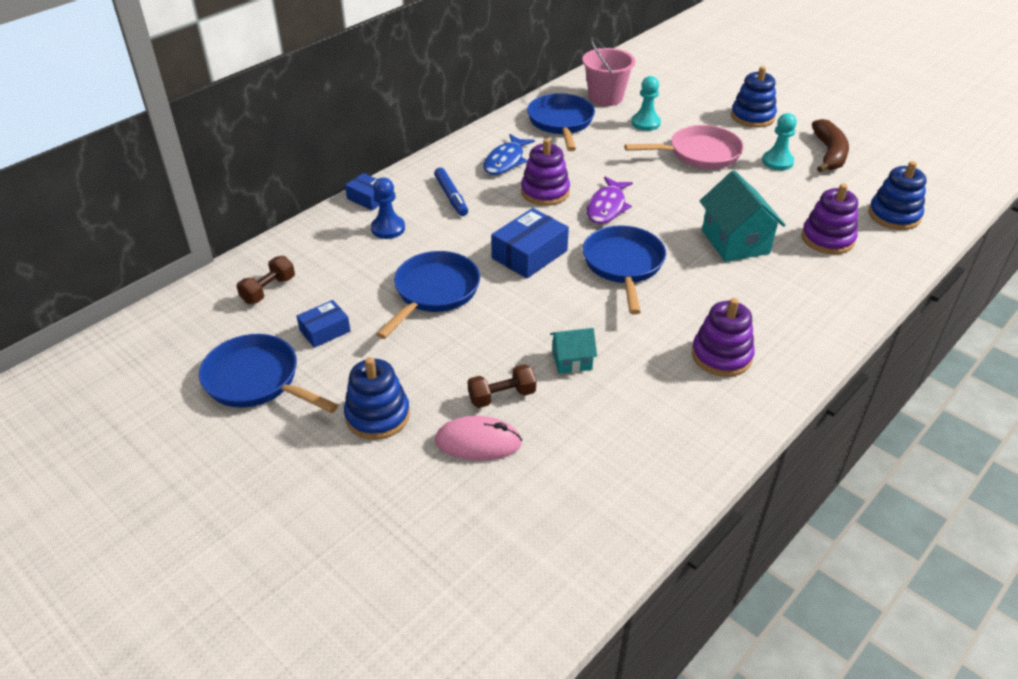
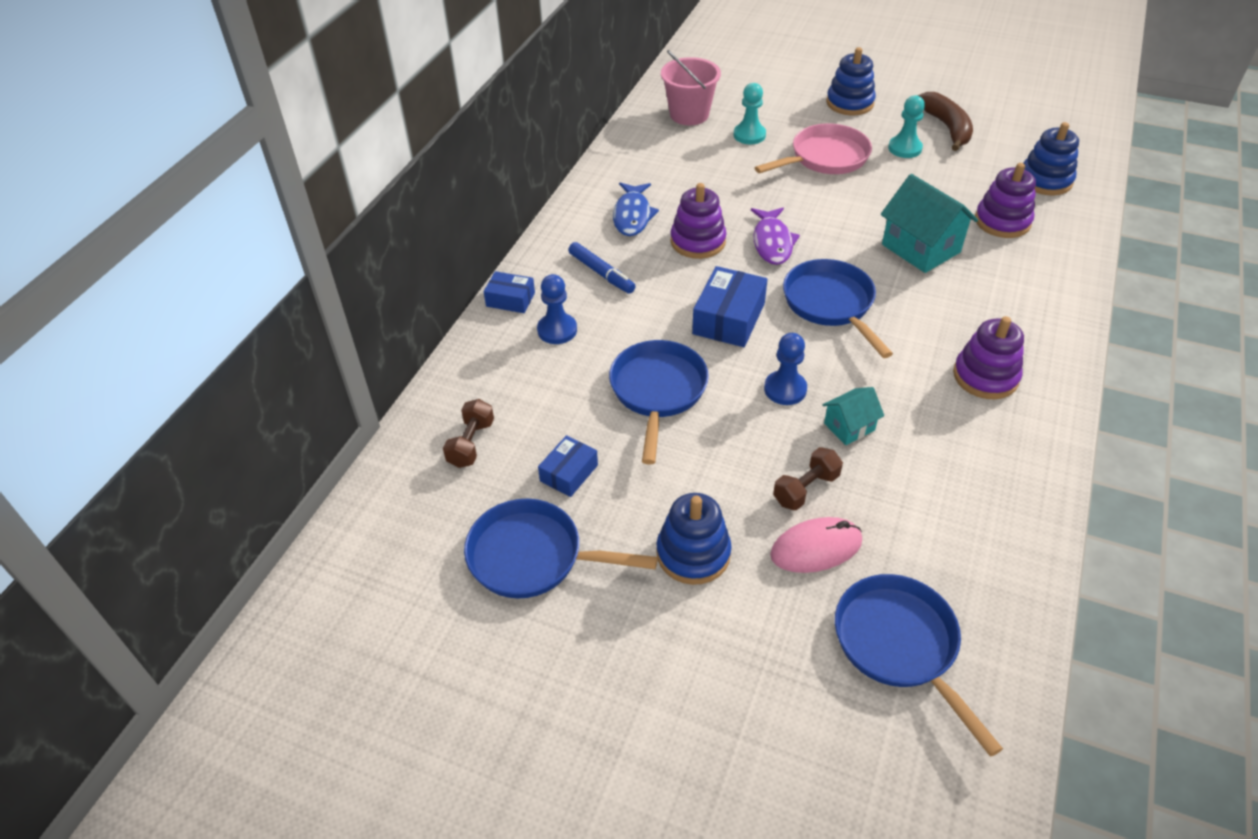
camera: 20 degrees left, 5 degrees up
(538, 318) = (785, 389): none -> blue pawn
(561, 123) = (662, 155): blue pan -> blue pan (899, 645)

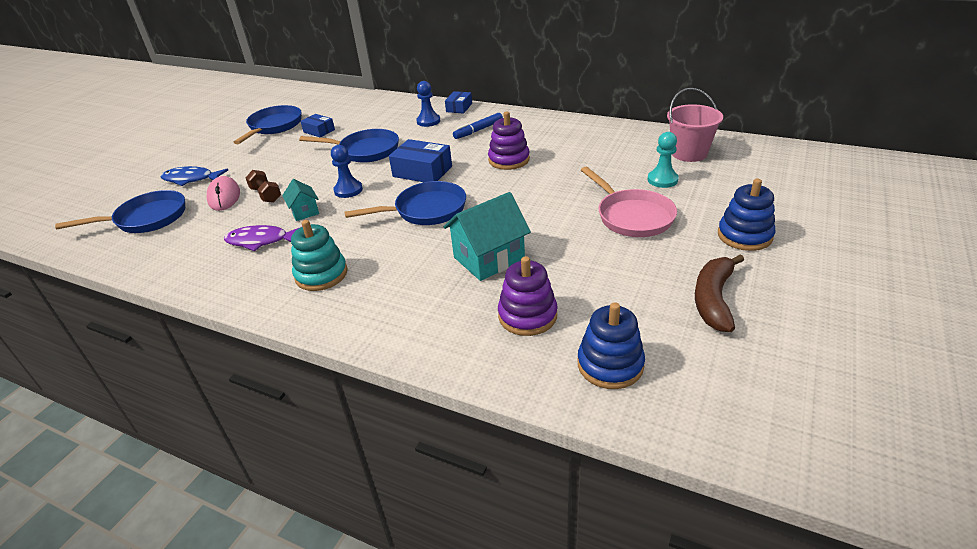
camera: 95 degrees right, 10 degrees down
(471, 443) = (352, 108): brown dumbbell -> none
(632, 215) = (541, 137): blue fish -> blue fish (191, 179)
(693, 553) = (247, 163): blue stacking toy -> none
(772, 242) = (504, 188): purple fish -> purple fish (261, 241)
(904, 148) = (660, 264): turquoise pawn -> none
(947, 128) = (713, 299): brown banana -> brown banana turned 120 degrees clockwise
(985, 376) = (321, 274): purple stacking toy -> turquoise stacking toy

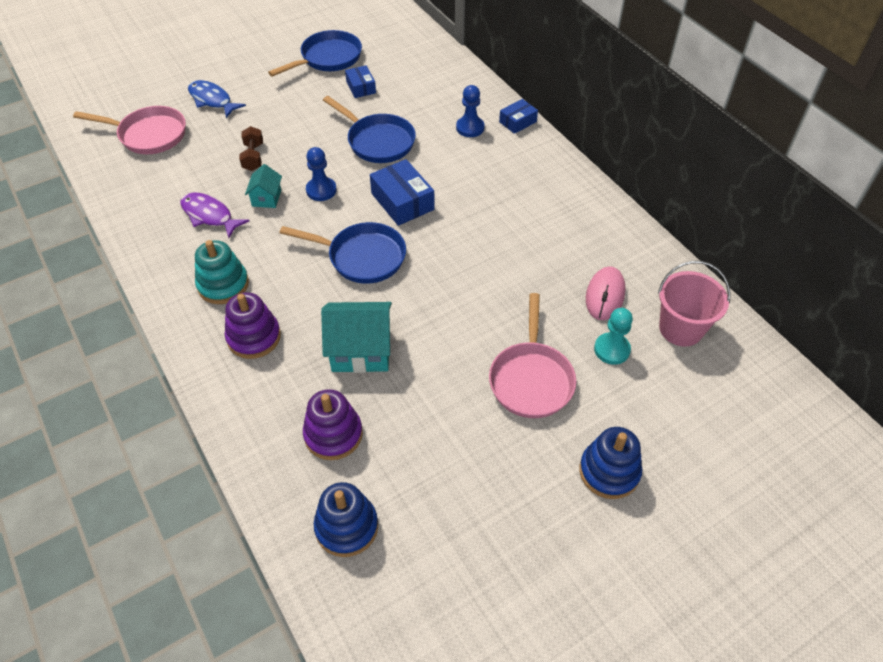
camera: 30 degrees right, 15 degrees up
(147, 219) = (149, 135): blue pan -> pink pan
(224, 197) = (221, 140): pink mouse -> pink mouse (605, 295)
(478, 130) = (505, 169): blue marker -> none
(509, 160) = (493, 231): purple stacking toy -> purple stacking toy (254, 337)
(713, 299) = (497, 522): brown banana -> none

